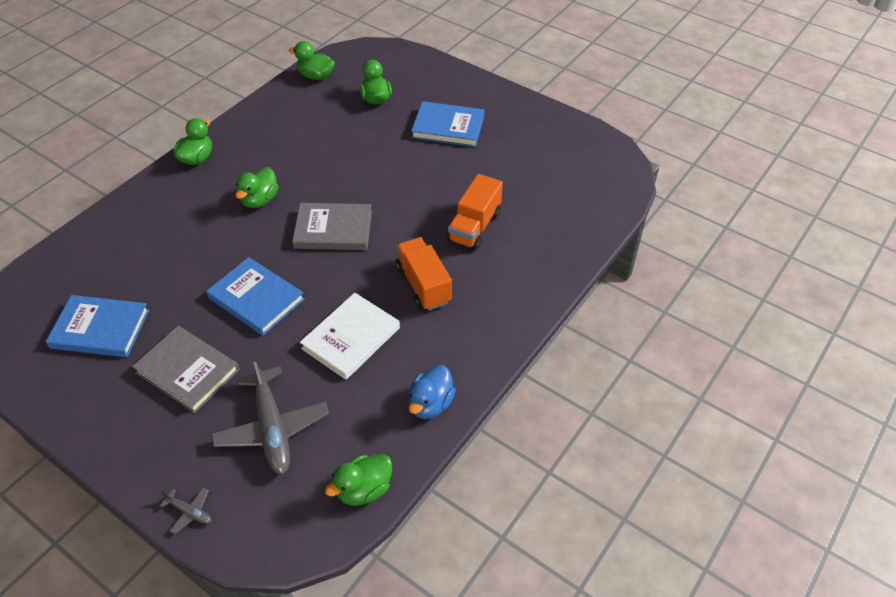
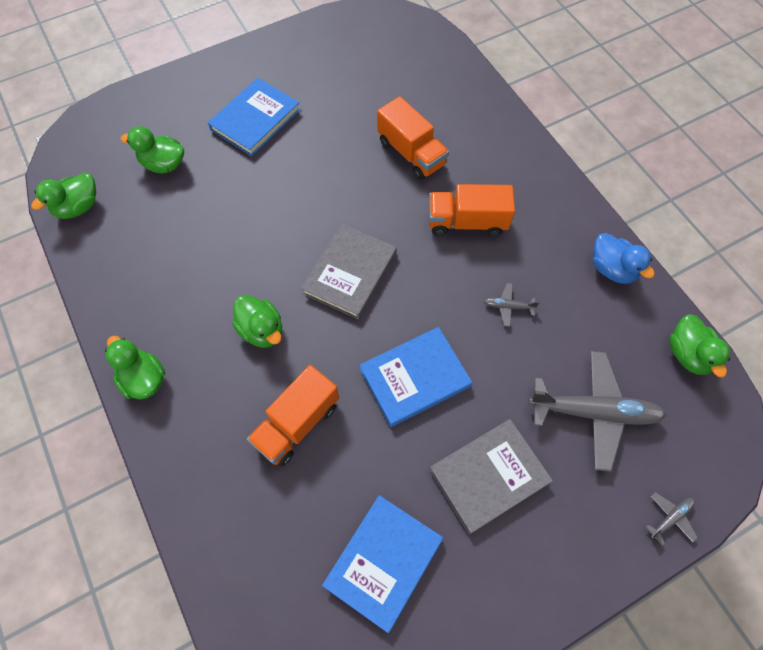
camera: 65 degrees left, 15 degrees up
(192, 245) = (297, 423): none -> orange truck
(351, 338) = (508, 306): white book -> grey plane

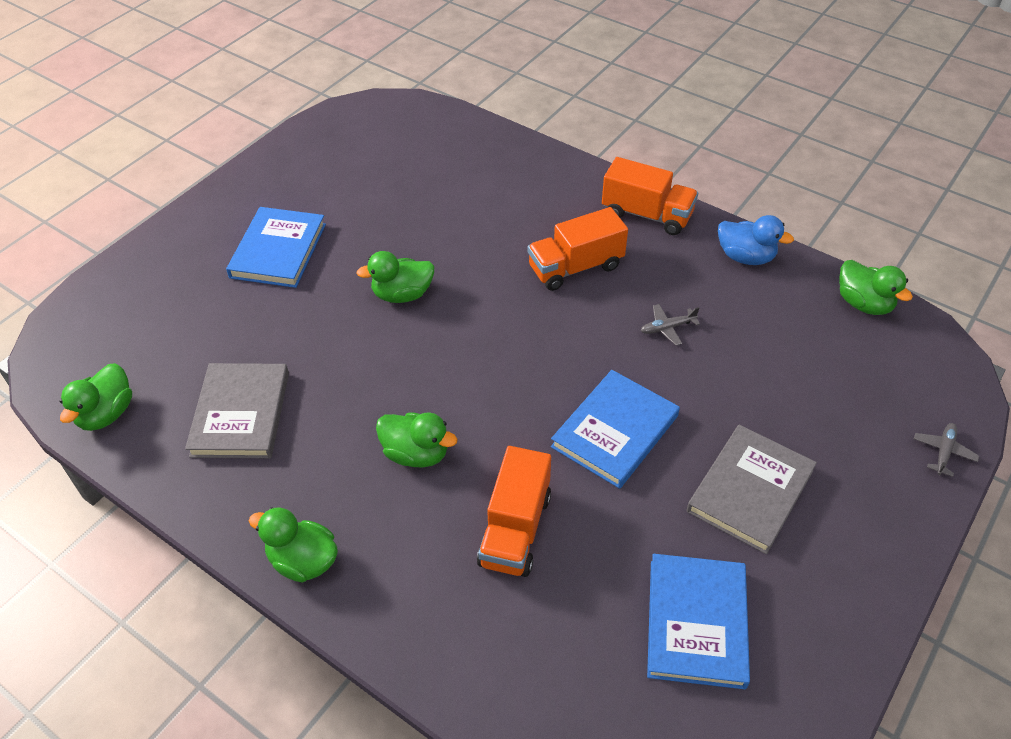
camera: 25 degrees left, 15 degrees down
(164, 164) = (192, 331): green duck -> green duck (402, 294)
(350, 273) = (481, 360): grey book -> grey book (240, 414)
(411, 153) = (476, 225): orange truck -> orange truck (646, 214)
(594, 412) = (812, 389): grey plane -> none

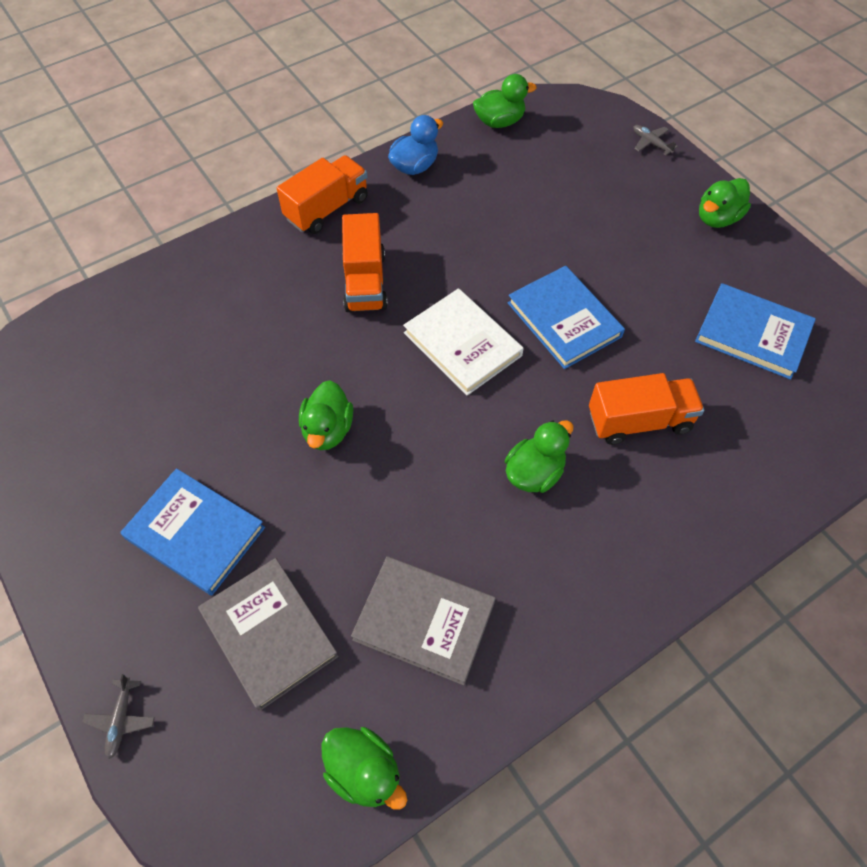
camera: 70 degrees left, 10 degrees up
(303, 561) = (624, 598): green duck -> green duck (717, 218)
(515, 529) = (639, 421): orange truck -> orange truck turned 45 degrees counterclockwise
(540, 358) = (462, 344): none -> white book
(667, 328) = (468, 245): grey plane -> grey plane (121, 720)
(750, 491) = (650, 259): grey book -> grey book (269, 633)

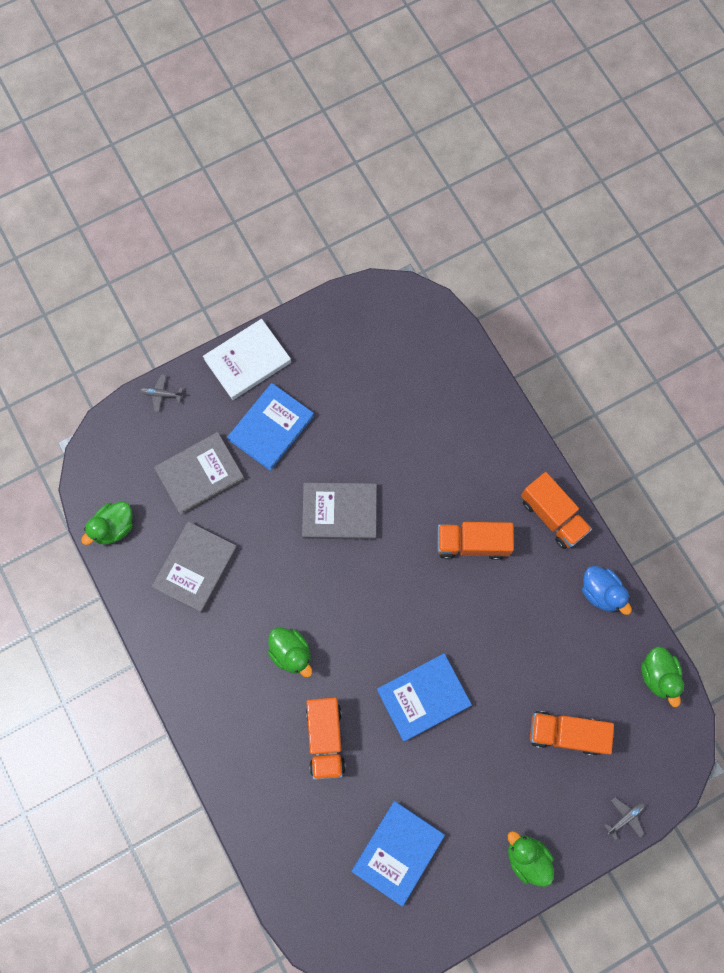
camera: 95 degrees right, 15 degrees up
(328, 430) = (339, 512): green duck -> grey book
(462, 344) = (406, 614): white book -> white book (247, 361)
(576, 190) = (566, 733): none -> orange truck

